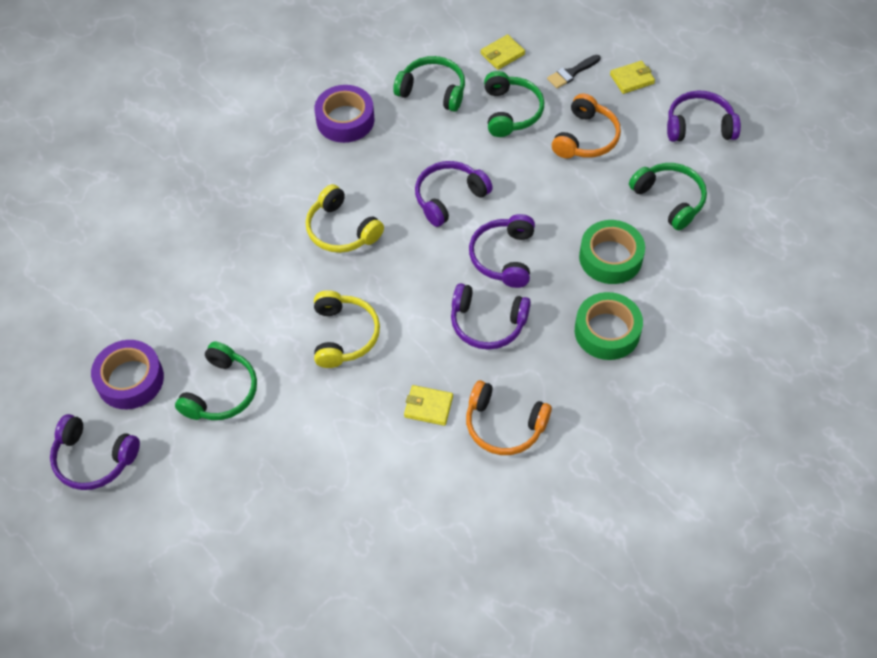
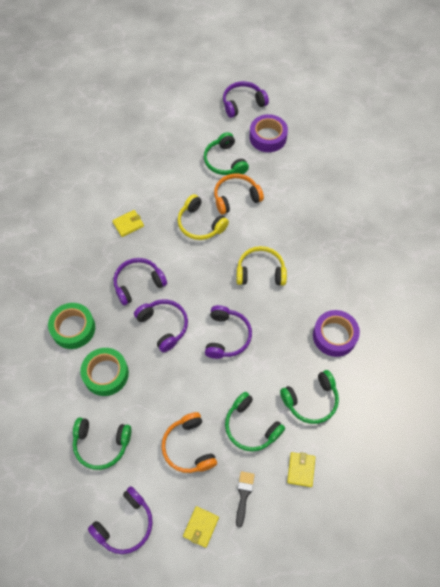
camera: 135 degrees right, 5 degrees up
(504, 425) = (85, 243): orange headphones -> orange headphones (236, 197)

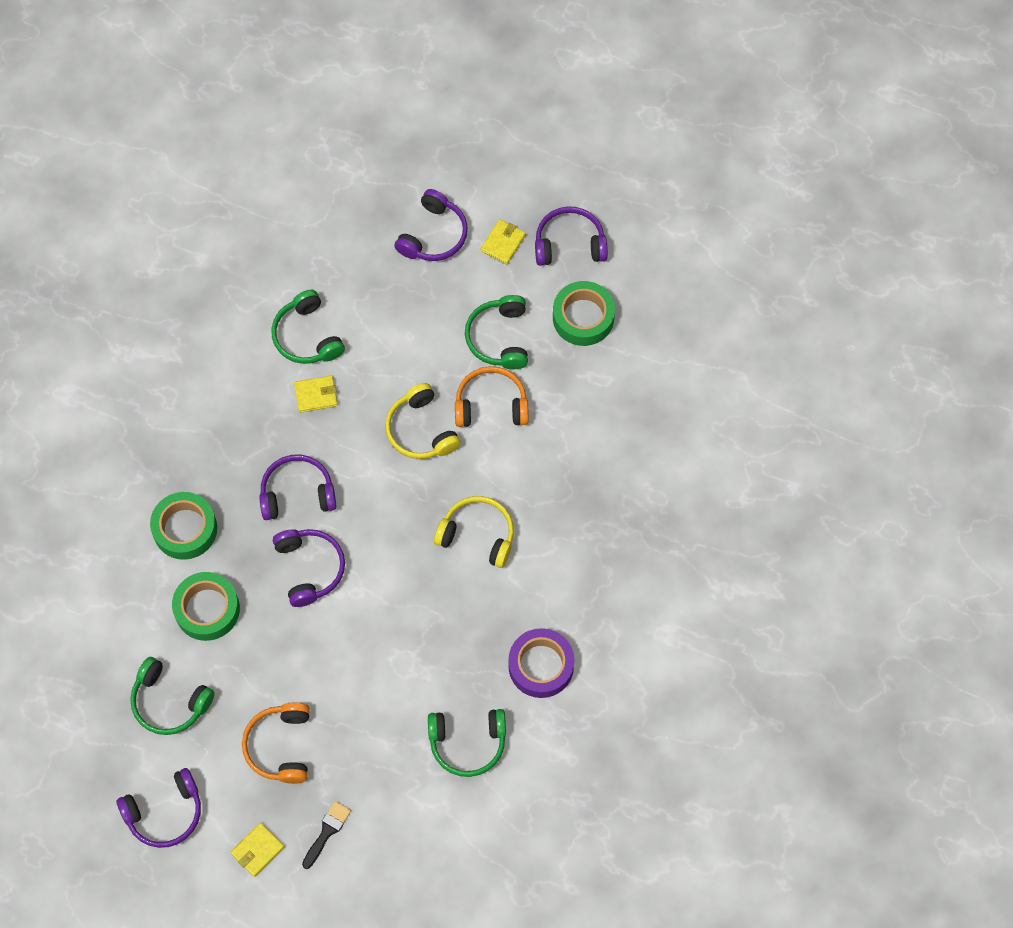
camera: 20 degrees right, 5 degrees up
(227, 336) = (390, 614): purple headphones -> purple headphones (433, 235)
(251, 426) = (372, 749): green headphones -> green headphones (307, 336)
(268, 137) = (583, 317): purple tape -> green tape
(301, 470) = (414, 827): yellow wallet -> yellow wallet (503, 243)

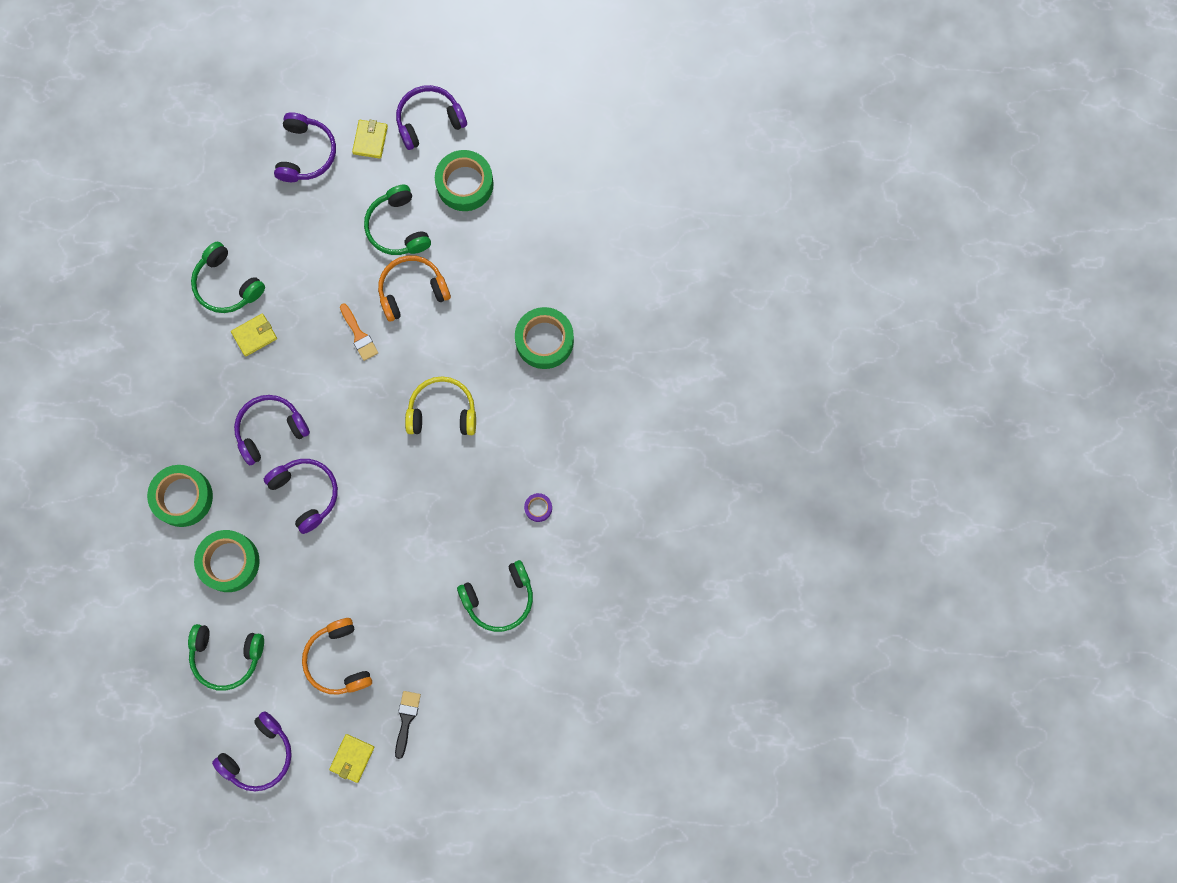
camera: 20 degrees left, 10 degrees up
(421, 430) = (359, 335): yellow headphones -> orange brush
(541, 666) = (538, 508): purple tape -> purple tape, size x0.46
(608, 500) = (544, 340): none -> green tape

